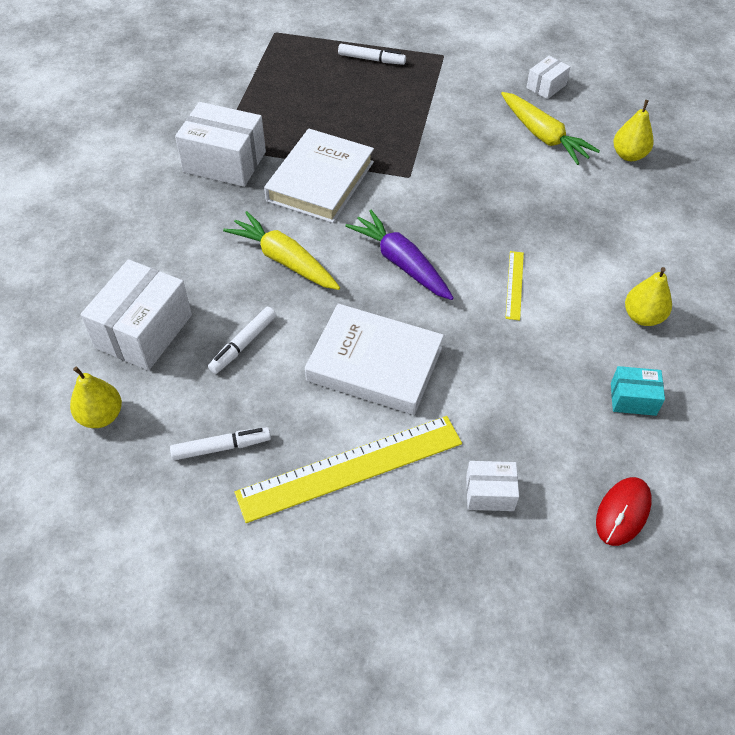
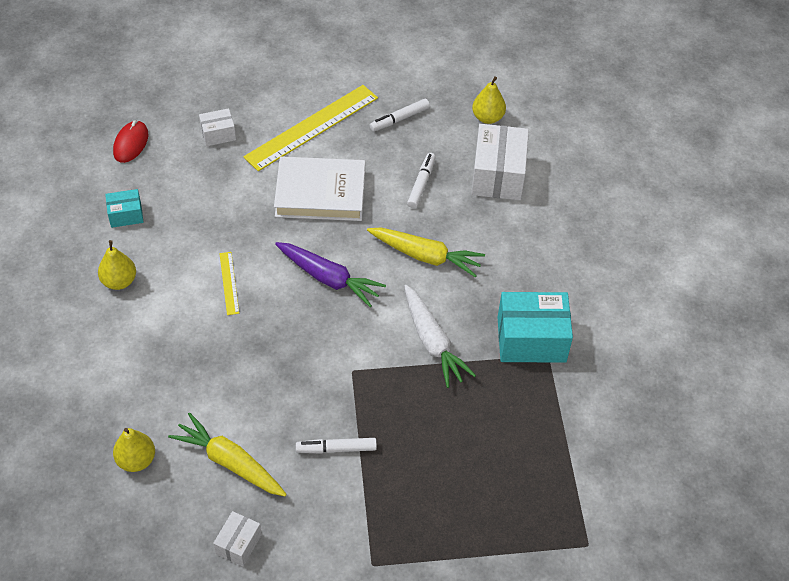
camera: 160 degrees right, 0 degrees up
(224, 162) = (531, 339): white box -> turquoise box
(320, 181) = (432, 342): white book -> white carrot
(371, 59) = (453, 530): white marker -> white marker (336, 449)

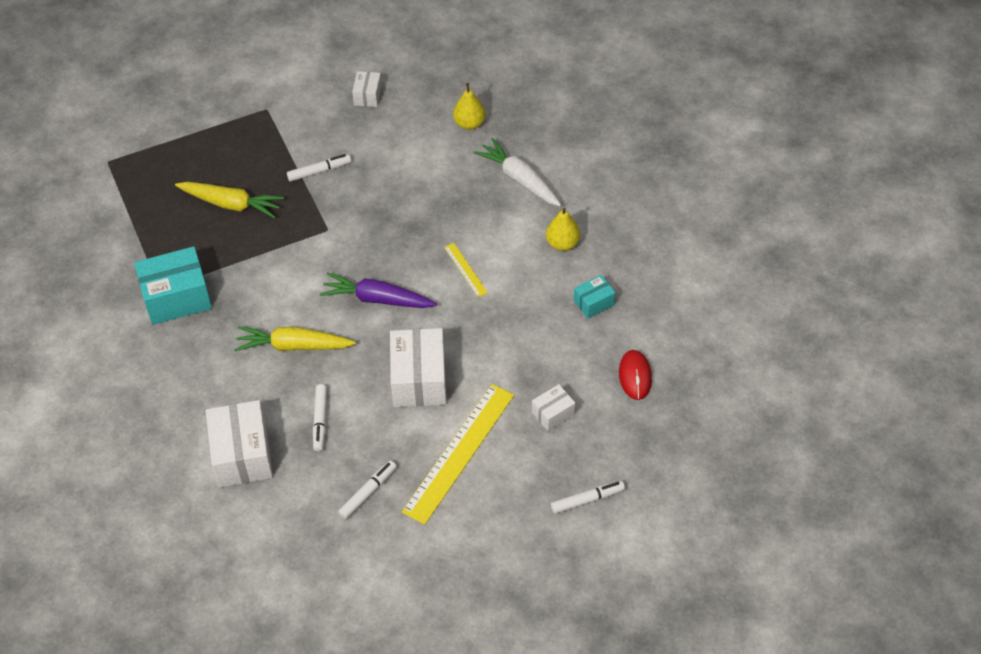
camera: 165 degrees right, 0 degrees up
(227, 68) = (587, 500): none -> white marker
(230, 462) = (398, 141): yellow carrot -> yellow carrot (231, 204)
(320, 193) = (419, 379): white book -> white box
(432, 342) = (265, 271): white carrot -> white carrot (519, 179)
(487, 117) = (270, 525): yellow pear -> none

